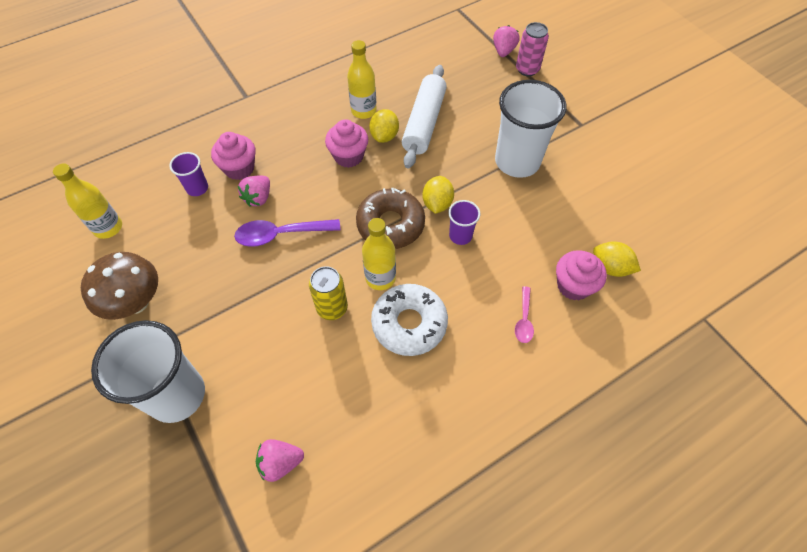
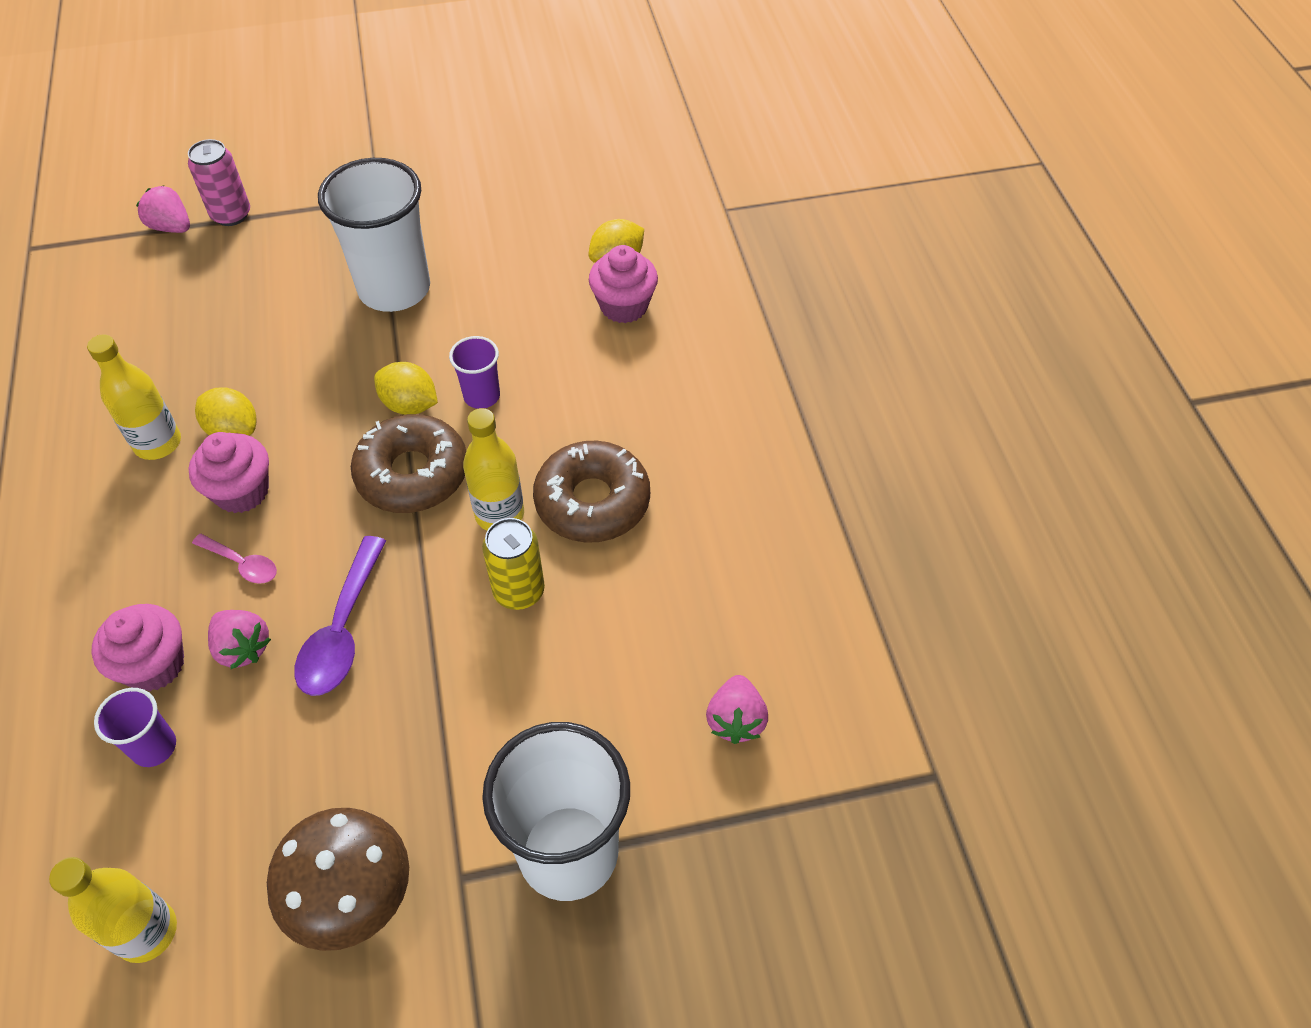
camera: 70 degrees left, 5 degrees down
(409, 324) = (592, 501): white donut -> brown donut
(424, 123) = (244, 371): white rolling pin -> none
(524, 320) = (647, 374): pink spoon -> pink spoon (242, 564)

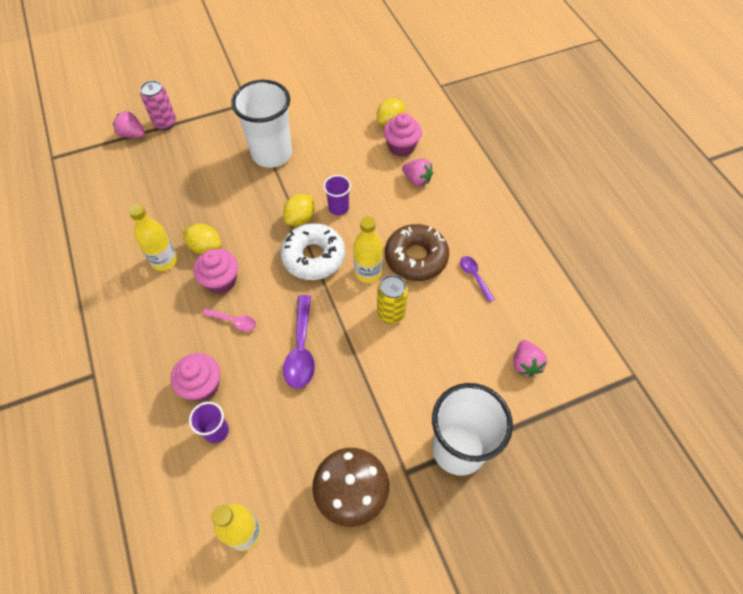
camera: 10 degrees left, 5 degrees up
(243, 648) = (249, 368): pink strawberry -> pink strawberry (417, 180)
(410, 405) = (300, 218): yellow lemon -> yellow lemon turned 75 degrees counterclockwise
(412, 474) = (313, 257): brown donut -> white donut
(688, 550) = (474, 276): none -> purple spoon

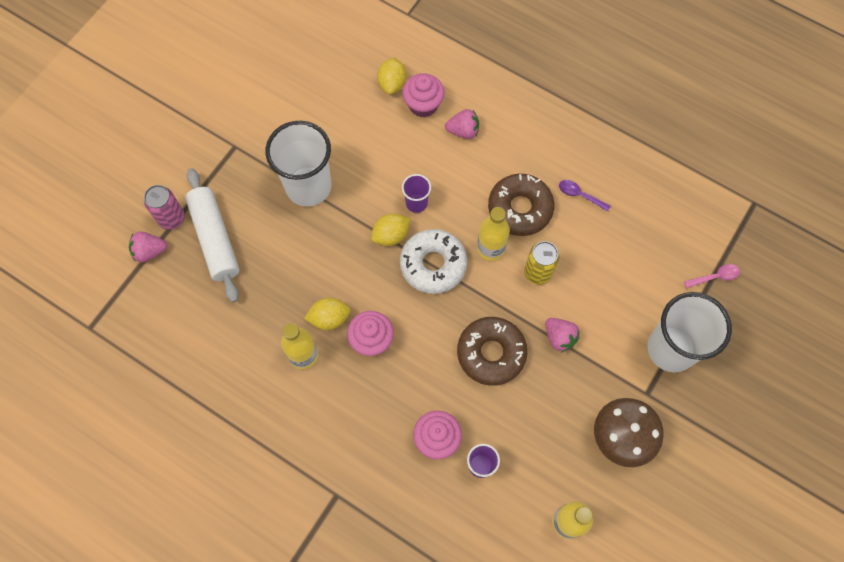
camera: 35 degrees left, 10 degrees up
(180, 150) = (215, 239): none -> white rolling pin
(234, 321) = (415, 368): pink spoon -> pink spoon (715, 277)
(300, 218) = (391, 235): yellow lemon -> yellow lemon turned 60 degrees clockwise
(301, 349) = (491, 353): purple spoon -> brown donut
(525, 364) = (671, 246): pink strawberry -> pink strawberry (559, 337)

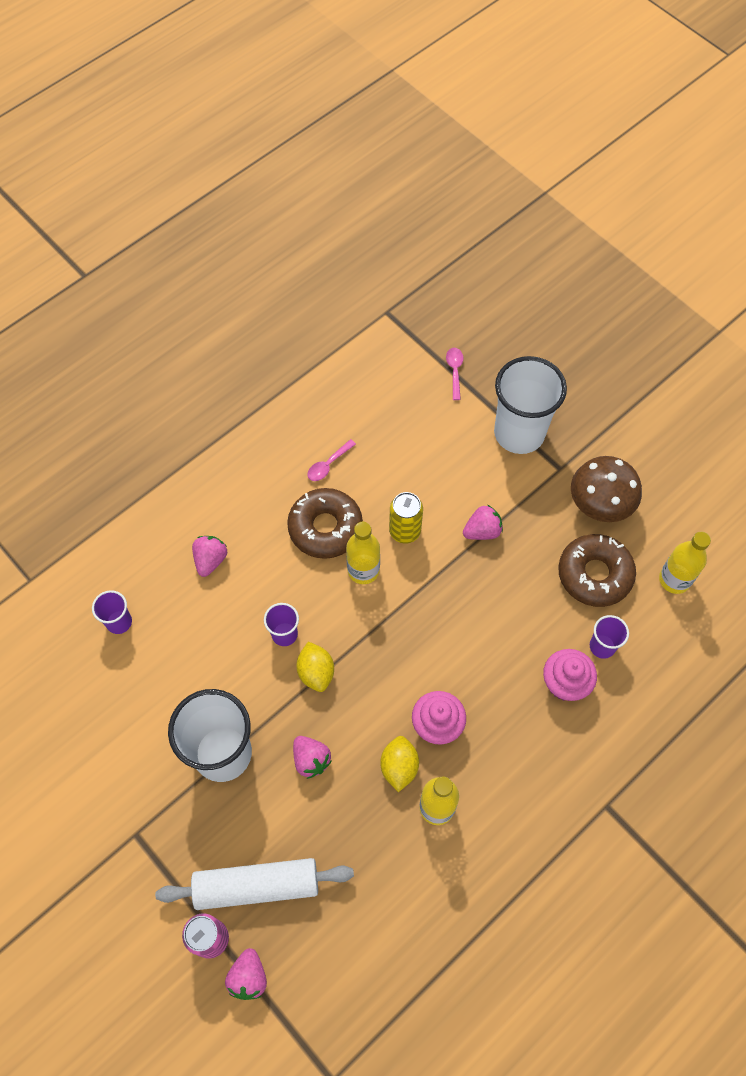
camera: 75 degrees left, 5 degrees down
(319, 251) = (311, 759): none -> pink strawberry
(392, 84) = (119, 622): yellow lemon -> purple cup
(423, 105) = (160, 594): pink cupcake -> none
(433, 264) = (365, 635): white donut -> none
(491, 353) = (483, 602): brown donut -> brown donut (594, 574)
(580, 195) = (328, 464): purple spoon -> pink spoon

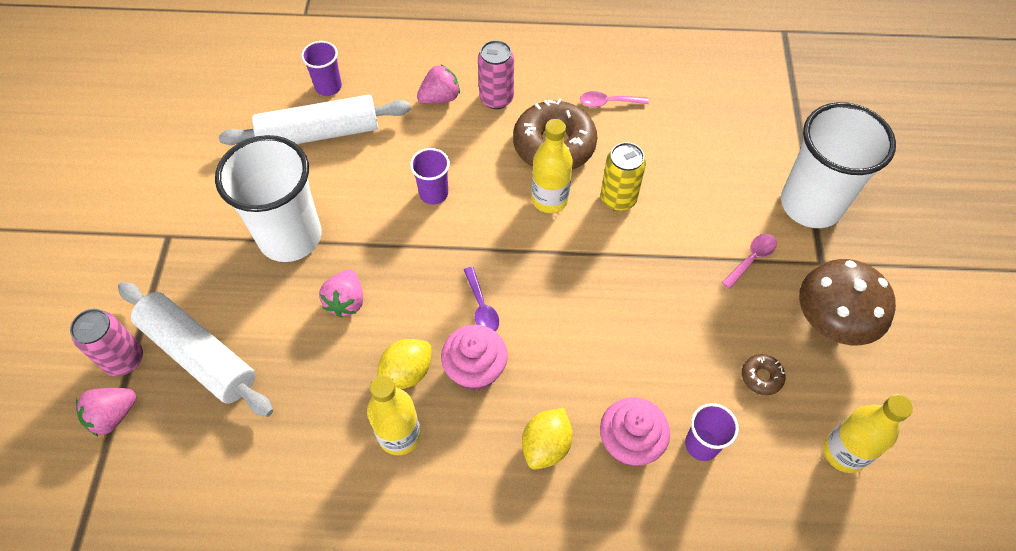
camera: 45 degrees right, 5 degrees down
(155, 662) = (319, 133): none -> white rolling pin
(250, 526) = (496, 99): none -> pink can
(316, 672) = (425, 241): yellow lemon -> yellow lemon (546, 446)
(398, 682) = (481, 307): none -> purple spoon
(455, 371) = (799, 114): pink spoon -> pink spoon (751, 259)
(482, 531) = (688, 253): pink strawberry -> none
(594, 574) = (761, 377): brown donut -> brown donut, size x0.44

